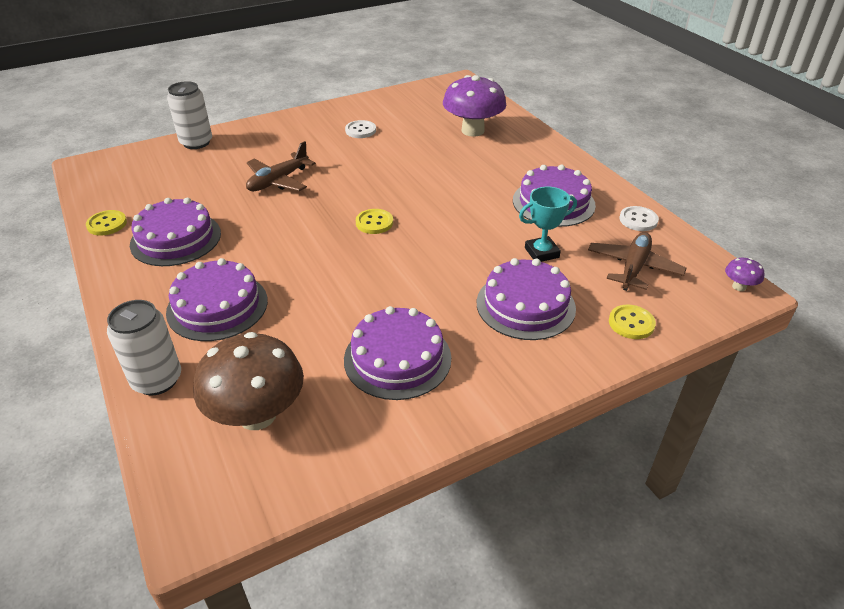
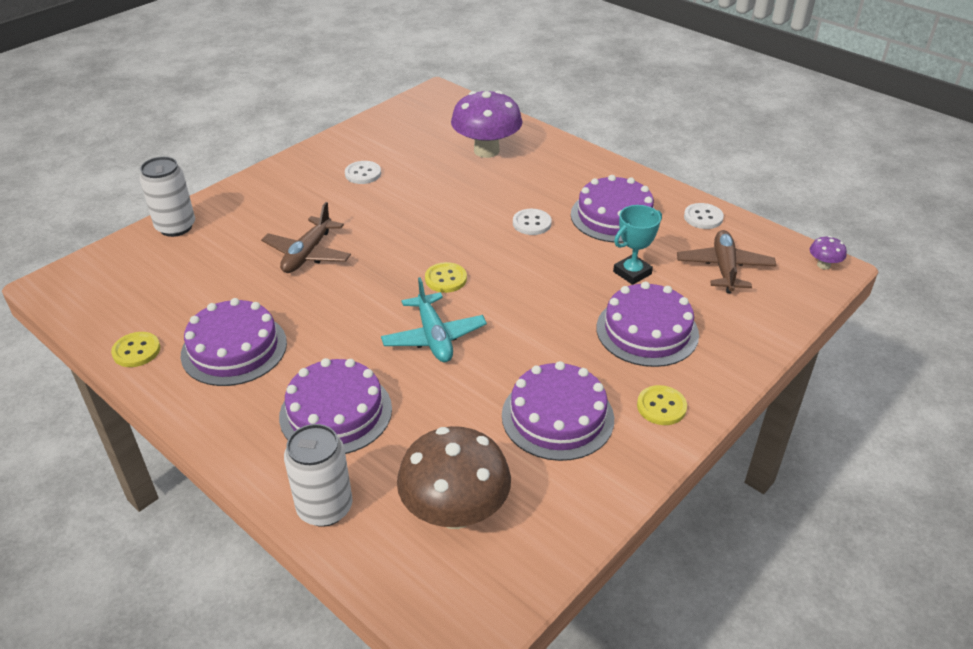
camera: 20 degrees left, 0 degrees up
(334, 266) = (434, 337): none -> turquoise plane
(475, 194) = (532, 223): none -> white button
(631, 323) = (750, 324): yellow button -> yellow button (661, 407)

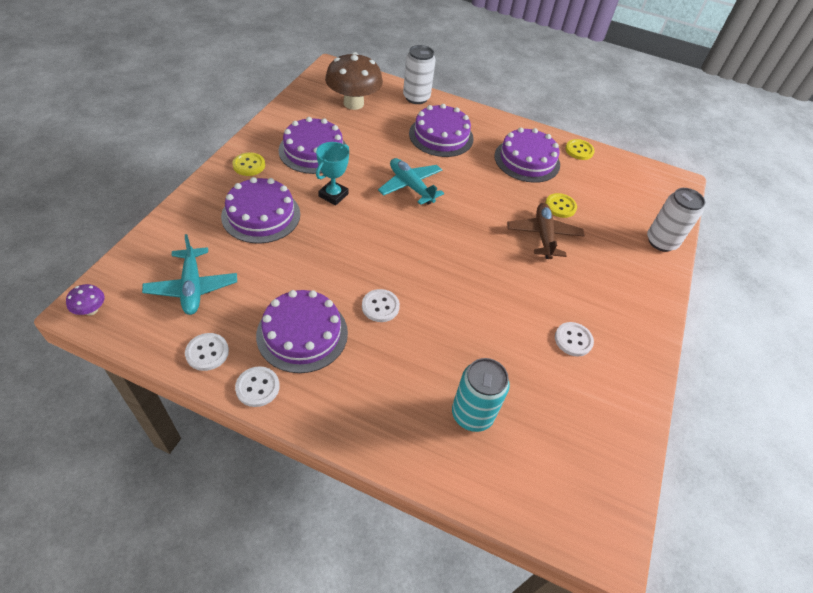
camera: 155 degrees right, 10 degrees up
(446, 279) = (426, 232): yellow button -> yellow button (560, 206)
(486, 151) = (472, 414): purple mushroom -> turquoise can
(632, 273) = (277, 266): turquoise trophy -> turquoise trophy (333, 195)
(658, 190) = (257, 387): none -> white button
(724, 268) = (192, 287): brown plane -> turquoise plane

